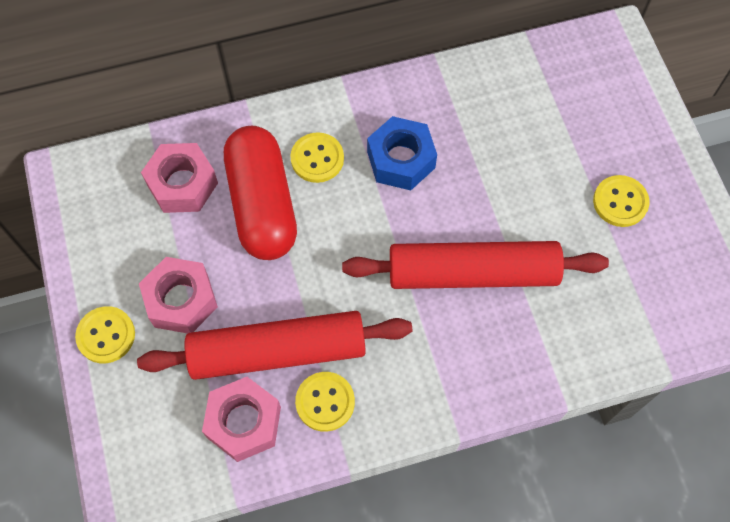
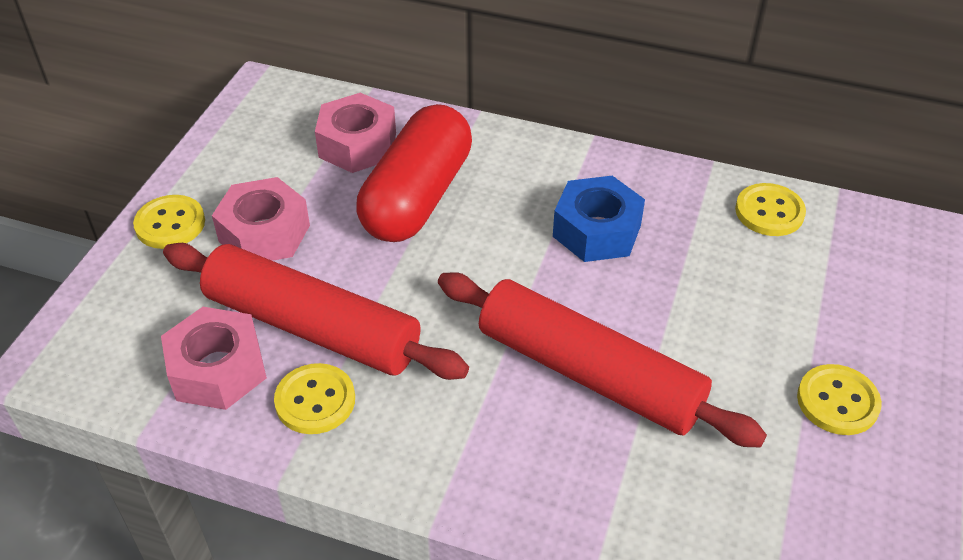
camera: 35 degrees right, 20 degrees down
(317, 159) = (508, 187): yellow button -> yellow button (769, 212)

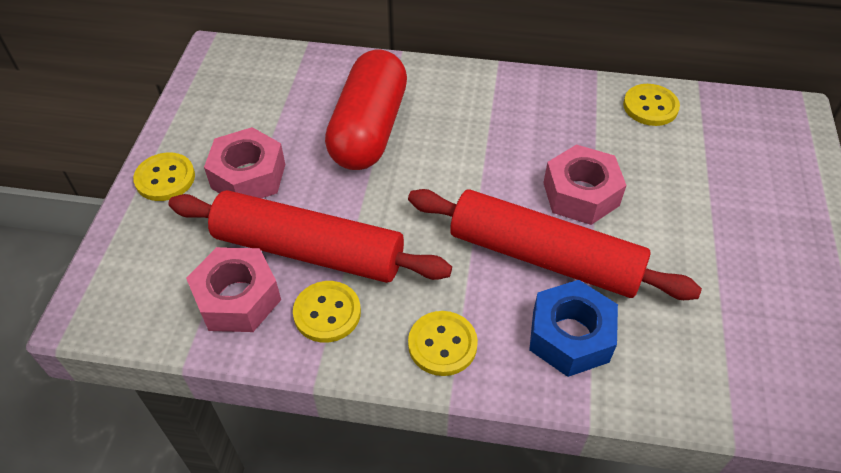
camera: 10 degrees left, 5 degrees up
(357, 145) = (308, 91): pink nut -> pink nut (580, 194)
(597, 231) = (520, 139): blue nut -> blue nut (570, 336)
(837, 401) = (740, 252): yellow button -> yellow button (442, 344)

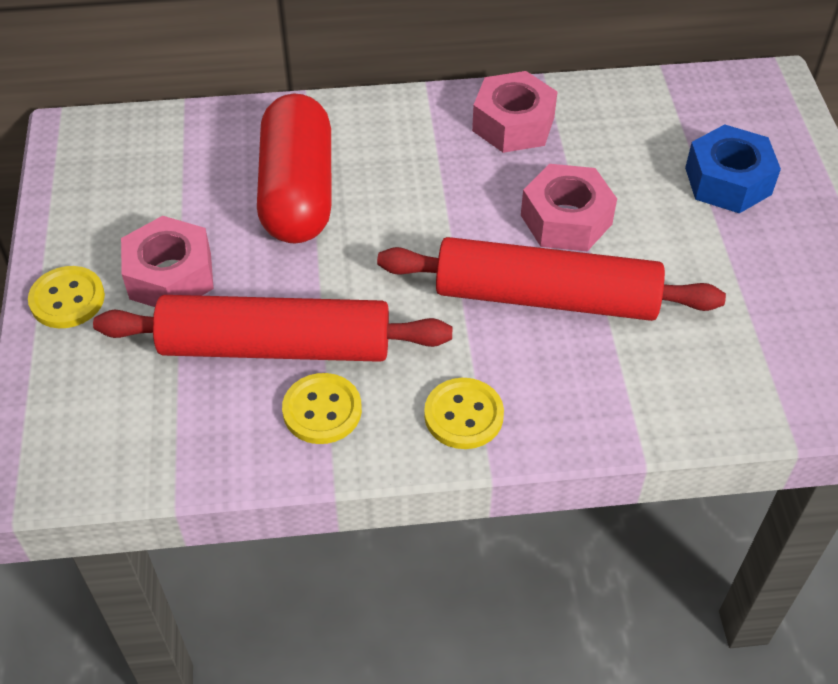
camera: 15 degrees left, 0 degrees up
(237, 298) = (211, 417): pink nut -> pink nut (513, 124)
(570, 336) = (599, 376): blue nut -> blue nut (728, 181)
(650, 106) = (615, 105): yellow button -> none

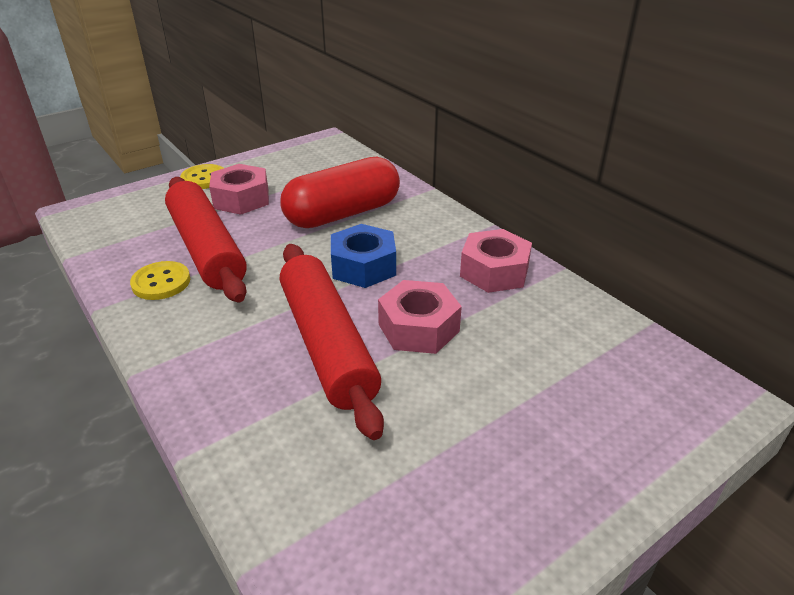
camera: 60 degrees right, 15 degrees down
(463, 415) = (184, 342): yellow button -> none
(728, 181) = (557, 408): blue nut -> blue nut (363, 266)

